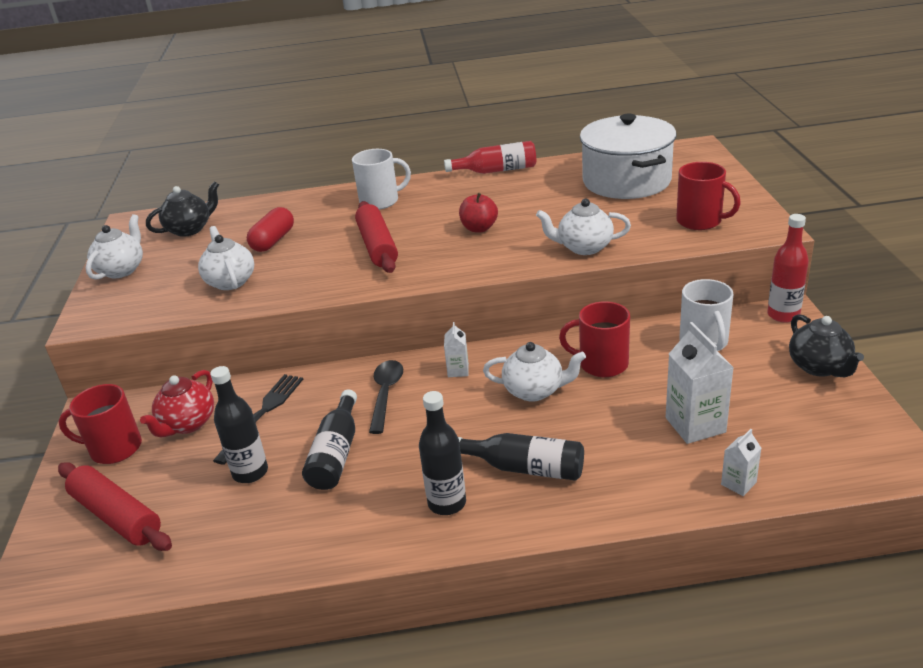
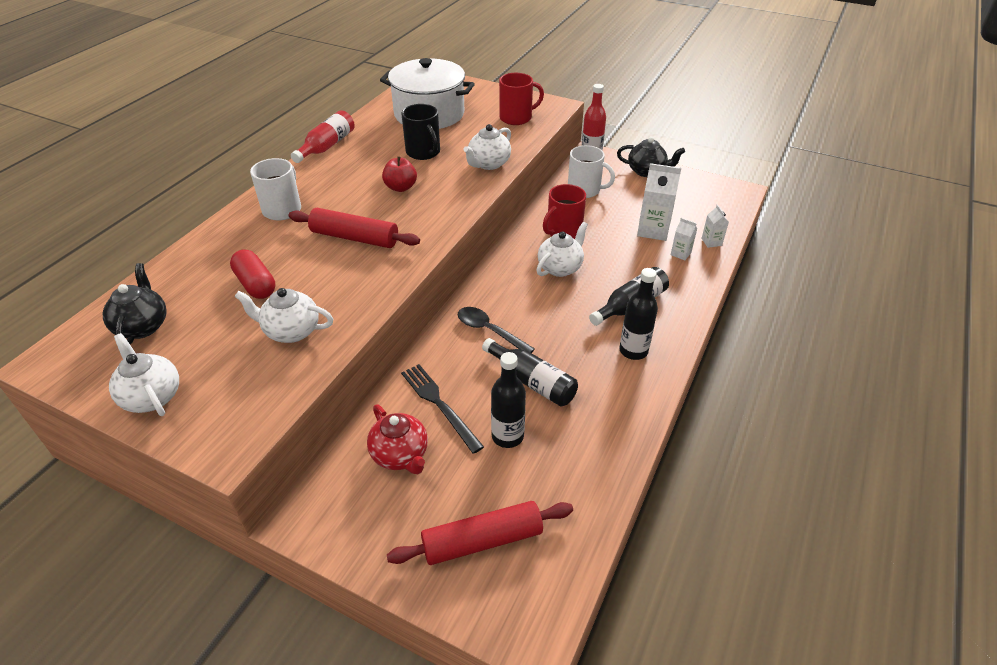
camera: 60 degrees left, 10 degrees up
(114, 448) = (381, 518): red mug -> none
(458, 370) = (501, 288): white carton -> white carton (680, 253)
(553, 210) = (423, 152): none -> black mug

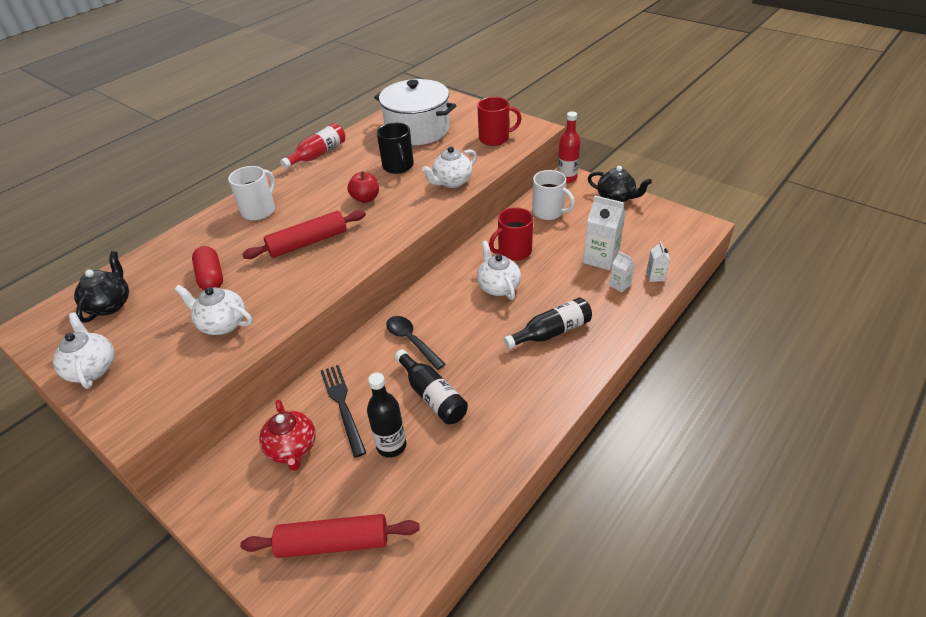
camera: 15 degrees right, 0 degrees up
(354, 238) = (308, 242): red rolling pin -> red rolling pin turned 60 degrees counterclockwise
(560, 268) = (498, 287): white teapot -> white teapot turned 75 degrees counterclockwise
(633, 351) = (538, 378): black bottle -> none

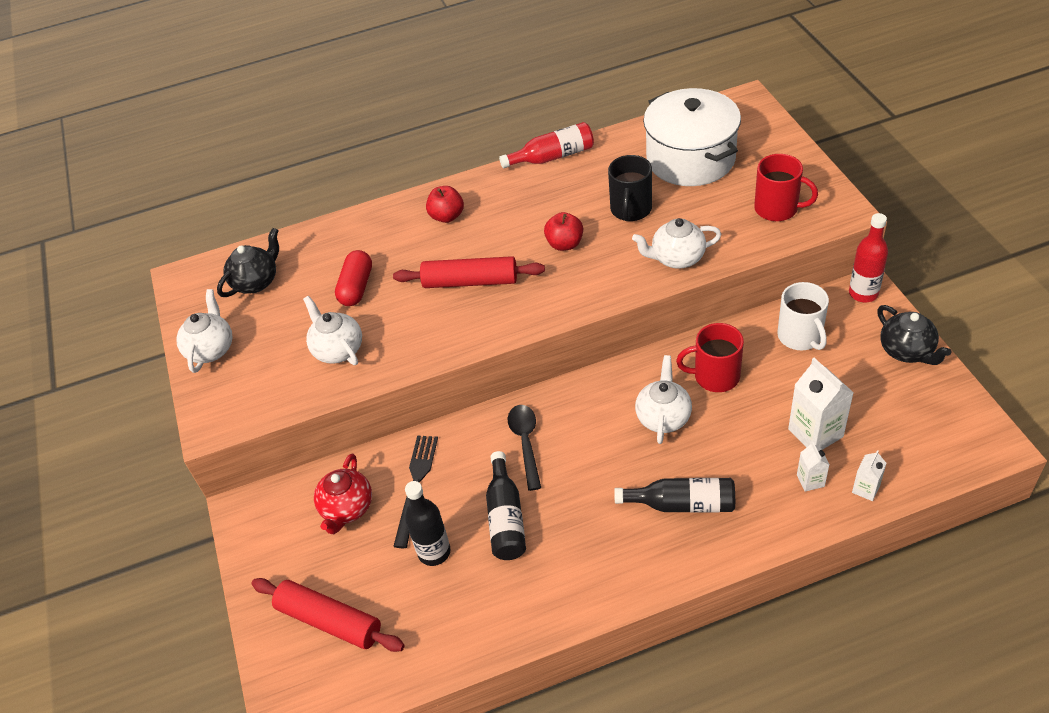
camera: 35 degrees right, 5 degrees up
(259, 210) = (447, 216): white mug -> red apple

